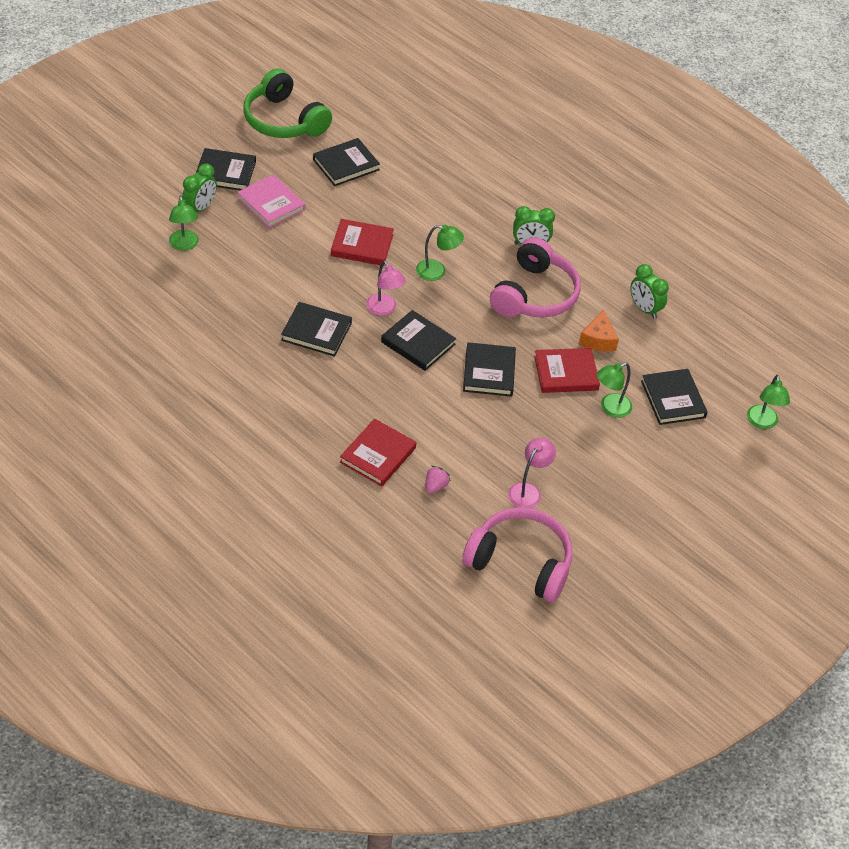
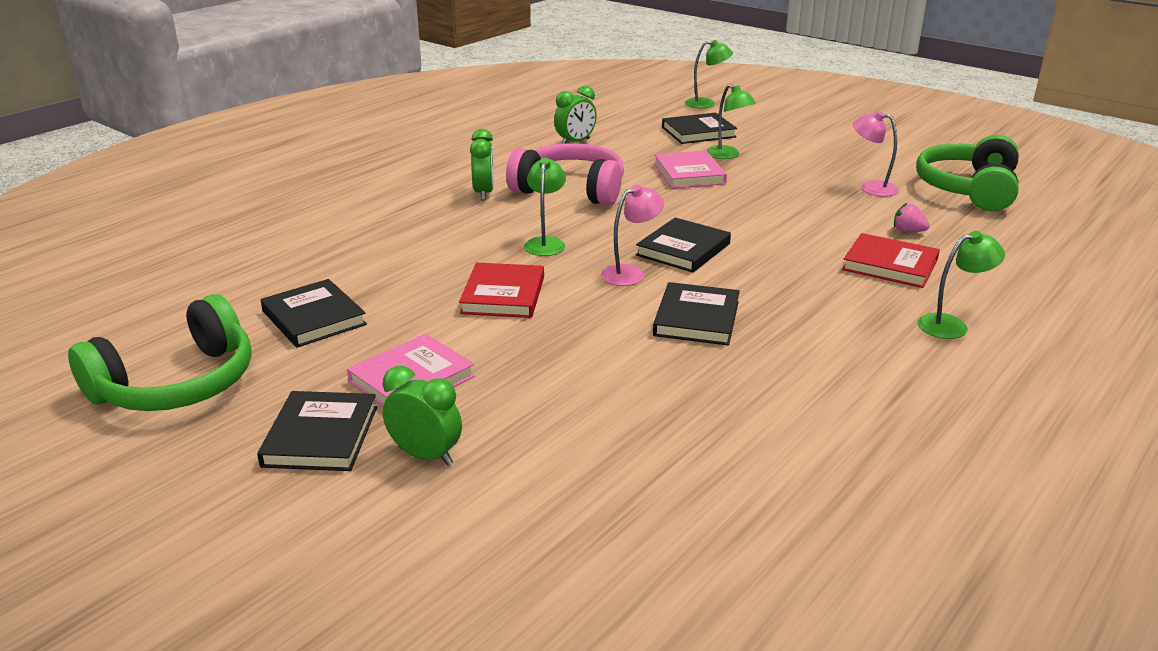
camera: 90 degrees left, 20 degrees down
(184, 245) = (533, 464): green lamp -> green lamp (951, 325)
(489, 372) = (710, 209): black book -> none
(520, 562) = (969, 189): pink headphones -> green headphones
(566, 373) = (689, 174): red book -> pink book
(598, 339) = (630, 160): orange cheese -> none

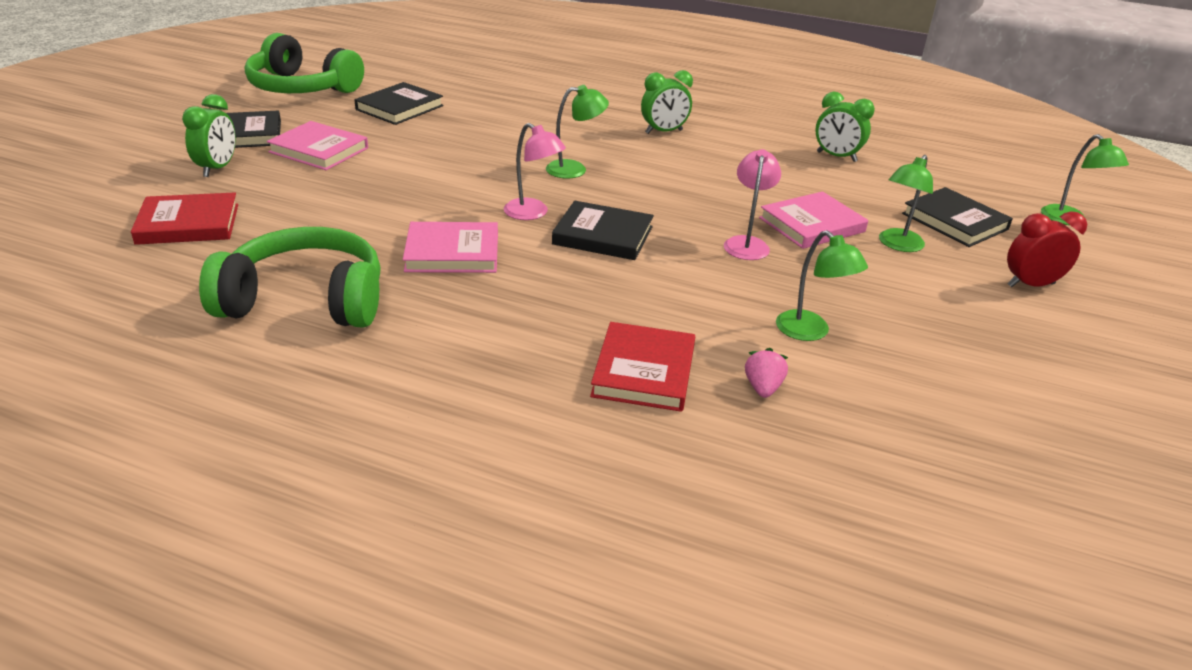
camera: 70 degrees right, 5 degrees up
(503, 295) = (462, 164): red book -> red book (188, 224)
(570, 190) = (706, 167): pink headphones -> none
(696, 319) = (452, 252): black book -> pink book
(788, 134) = (1030, 285): none -> red clock
(871, 188) = (895, 357): pink lamp -> pink lamp (747, 243)
(951, 325) = (496, 418): green lamp -> green lamp (810, 332)
(969, 189) = (981, 454): green headphones -> green headphones (305, 301)

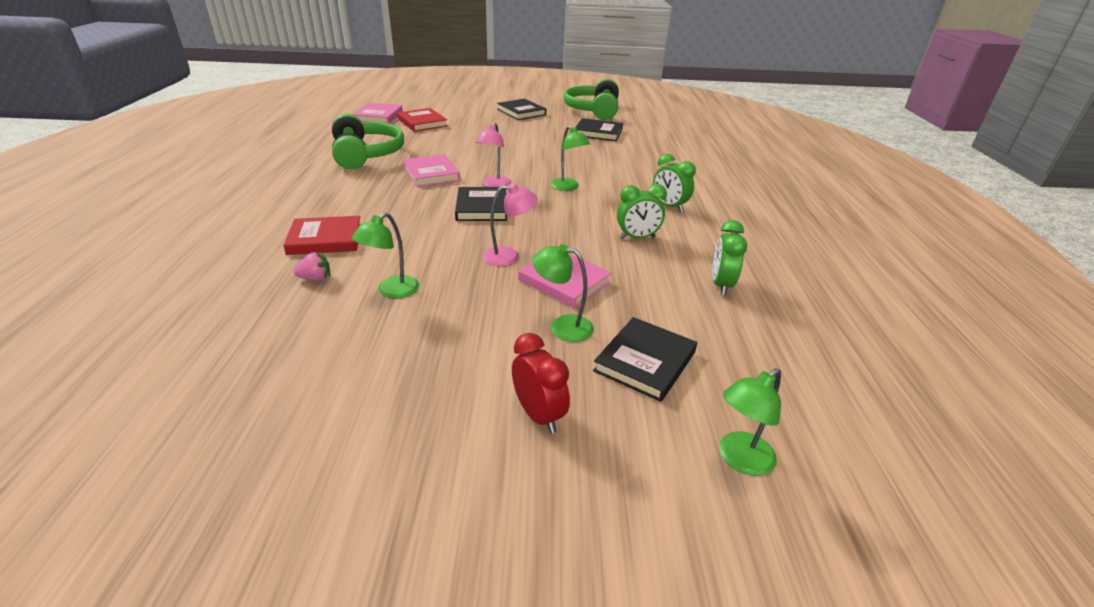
camera: 70 degrees right, 0 degrees up
(217, 168) = (480, 116): green clock -> green clock (637, 238)
(319, 150) = (521, 128): pink book -> pink book (379, 116)

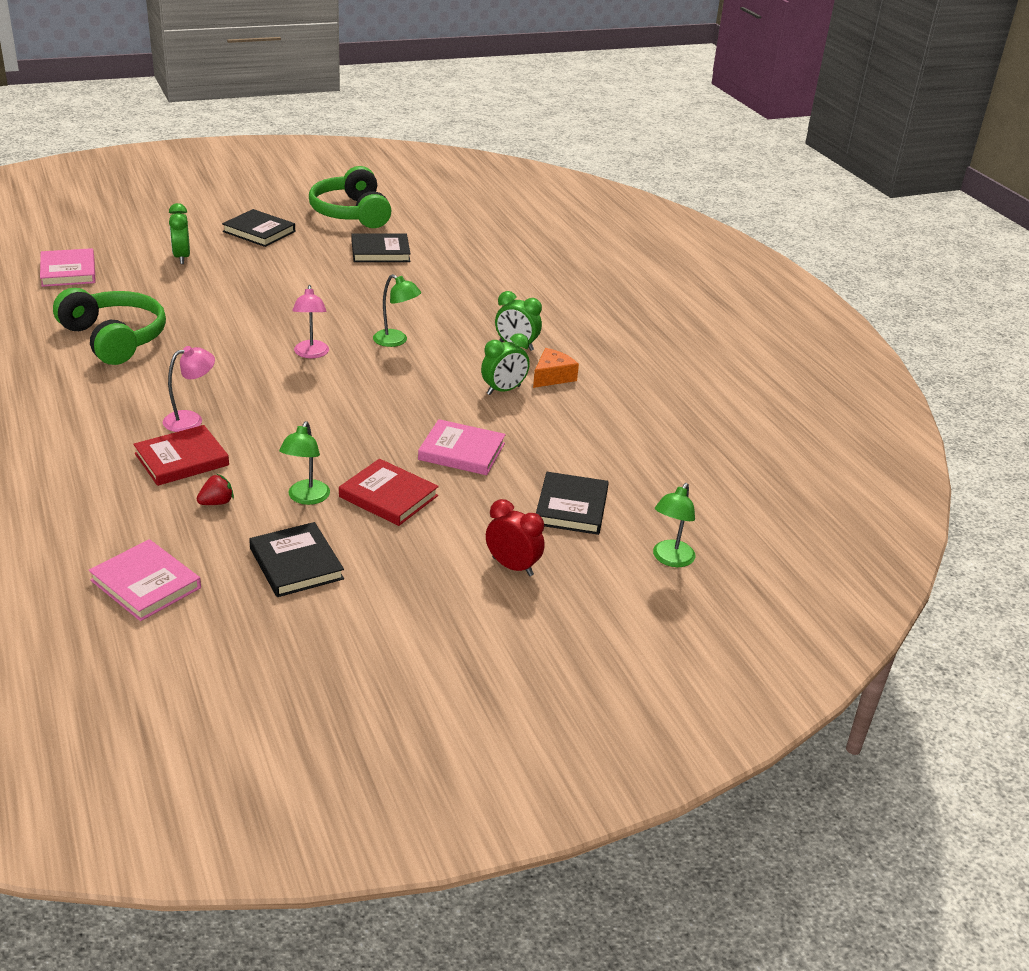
camera: 25 degrees left, 0 degrees up
(316, 278) = (216, 502): pink strawberry -> red strawberry
(422, 123) = (140, 273): red book -> red book (388, 496)
(431, 174) = (224, 352): pink book -> pink book (145, 584)
(482, 207) = (320, 386): black book -> black book (296, 564)
(509, 256) = (391, 437): pink lamp -> pink lamp (191, 420)
(562, 326) = (487, 494): green lamp -> none
(690, 235) = (552, 377): none -> orange cheese
(721, 285) = (603, 424): green clock -> green clock (181, 257)

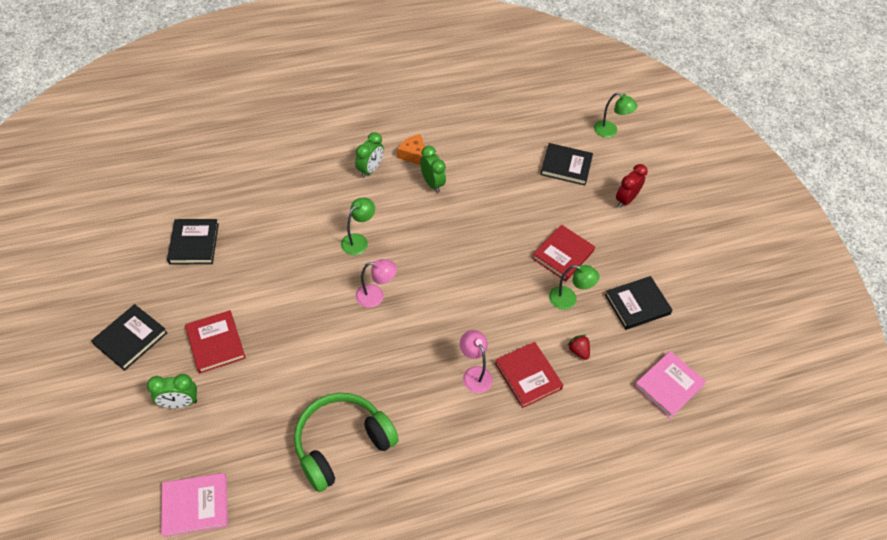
camera: 85 degrees left, 20 degrees up
(250, 270) = (216, 343): none -> red book
(351, 213) = (103, 262): green headphones -> none
(461, 451) = (509, 213): pink book -> none

